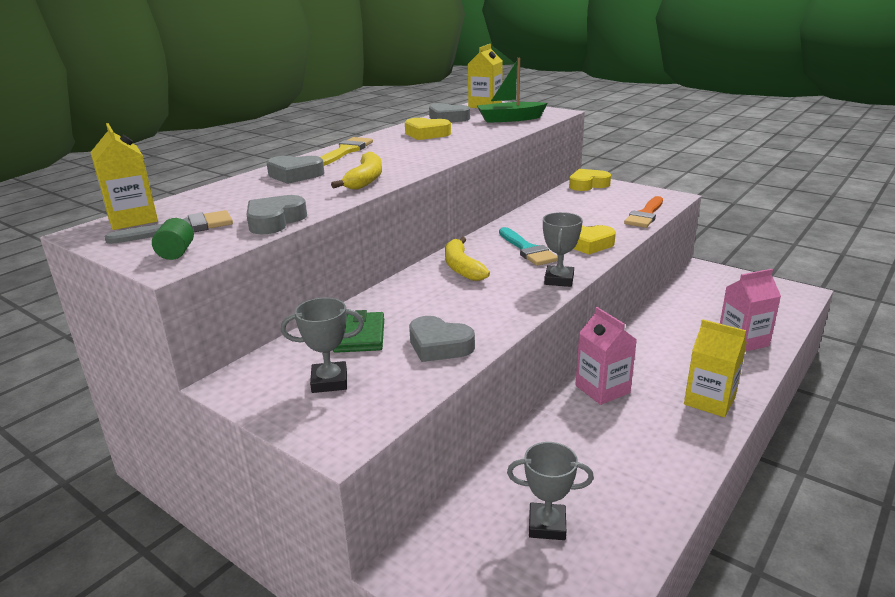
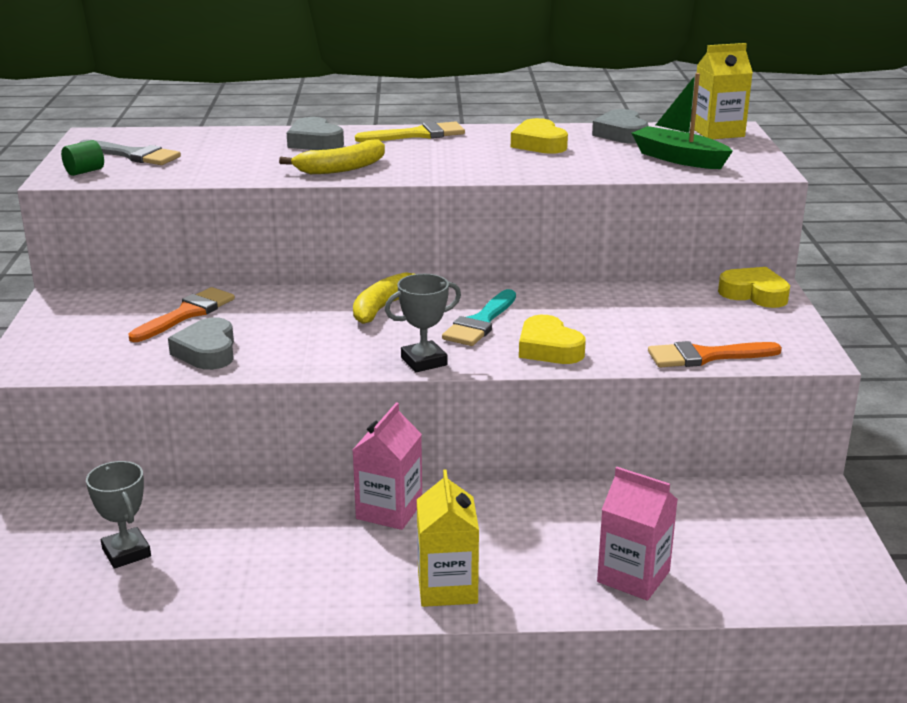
camera: 50 degrees right, 0 degrees up
(133, 219) = (134, 136): yellow carton -> none
(275, 221) = (189, 175): grey heart -> none
(329, 381) = (98, 331): grey trophy -> none
(359, 336) = (186, 314): green wallet -> orange brush

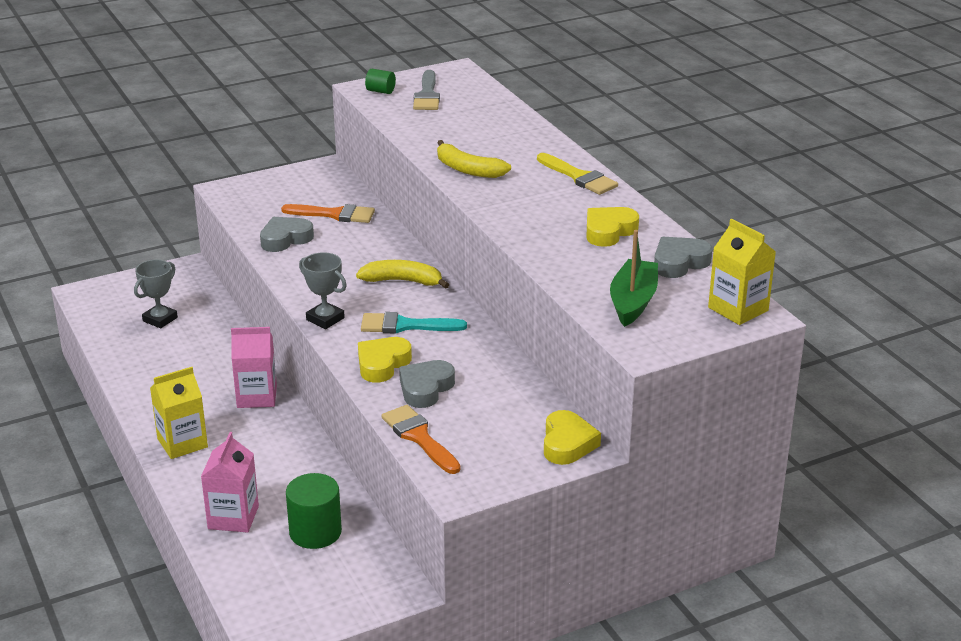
camera: 65 degrees right, 5 degrees up
(315, 142) = (519, 144): grey heart -> grey heart (425, 388)
(691, 524) = (315, 532): none -> green cylinder

